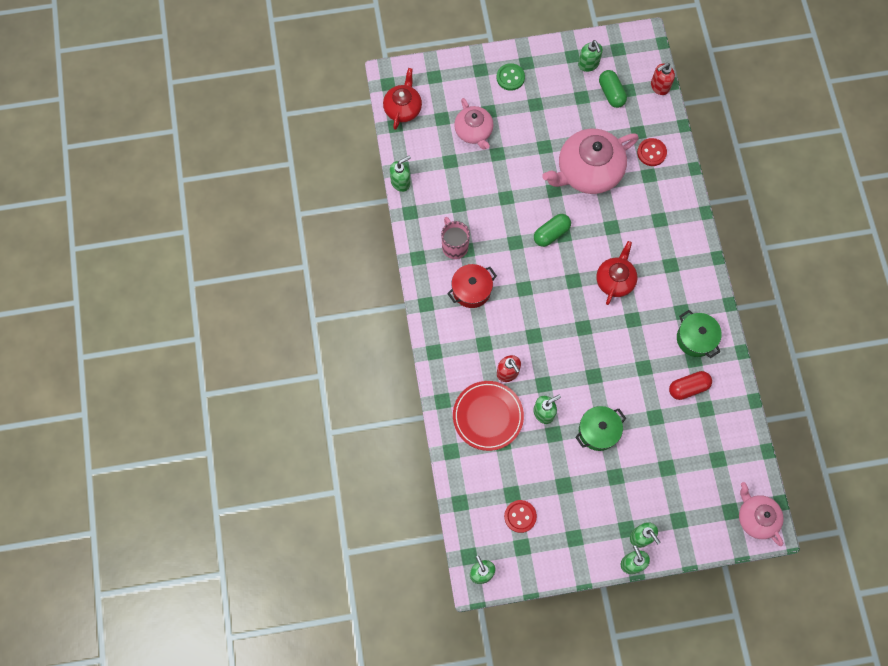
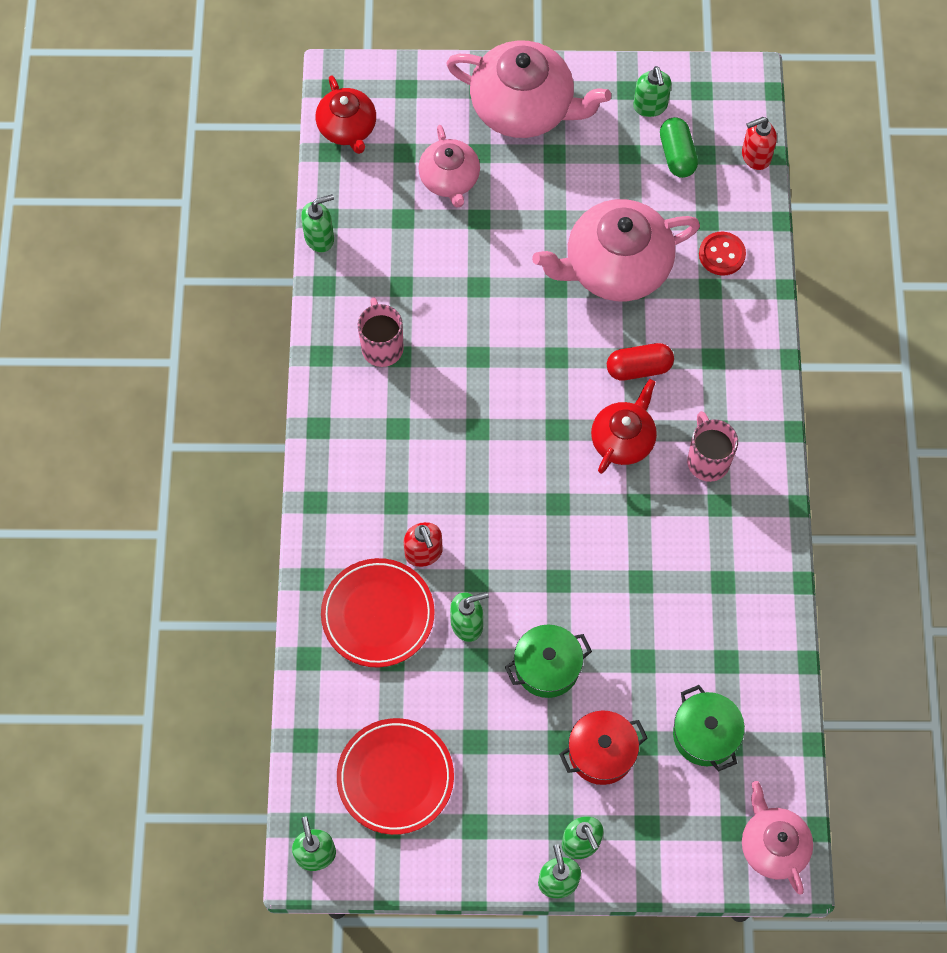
camera: 10 degrees right, 5 degrees down
(403, 108) = (347, 128): red teapot -> red teapot turned 135 degrees clockwise
(471, 290) = (394, 418): red pot -> red pot (601, 753)
(510, 77) = (524, 107): green button -> pink teapot
(520, 516) = (395, 777): red button -> red plate
(551, 233) = (537, 352): green capsule -> none
(669, 284) = (707, 460): none -> pink mug
(688, 387) = (705, 624): red capsule -> red capsule (639, 368)
(695, 338) = (732, 550): green pot -> green pot (705, 735)

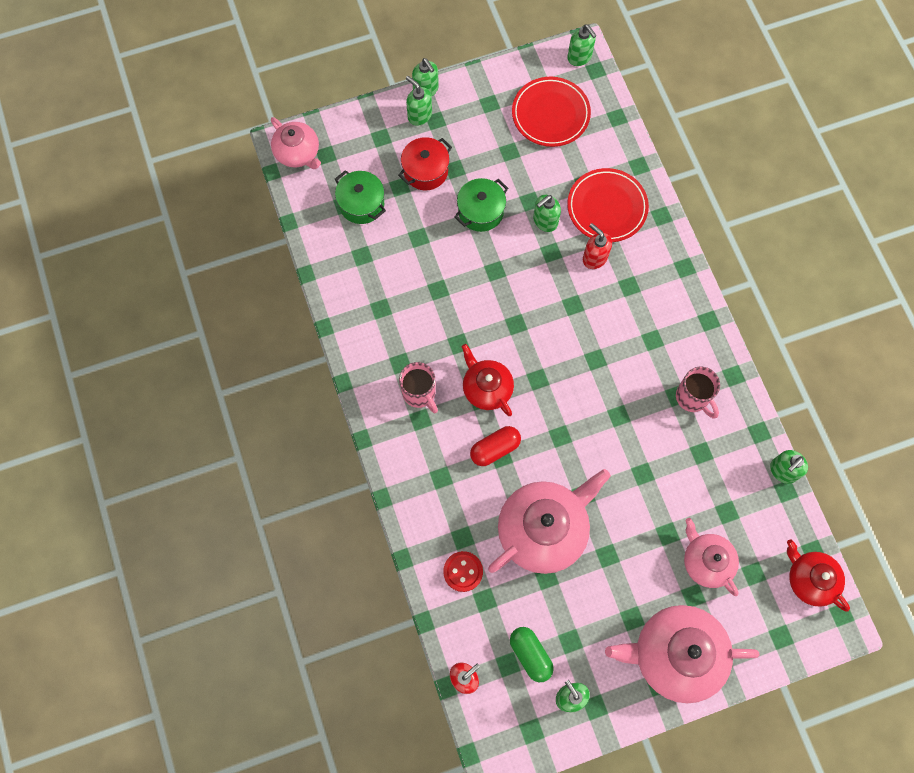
camera: 160 degrees right, 5 degrees up
(623, 439) = (486, 388): red teapot -> red teapot turned 135 degrees clockwise

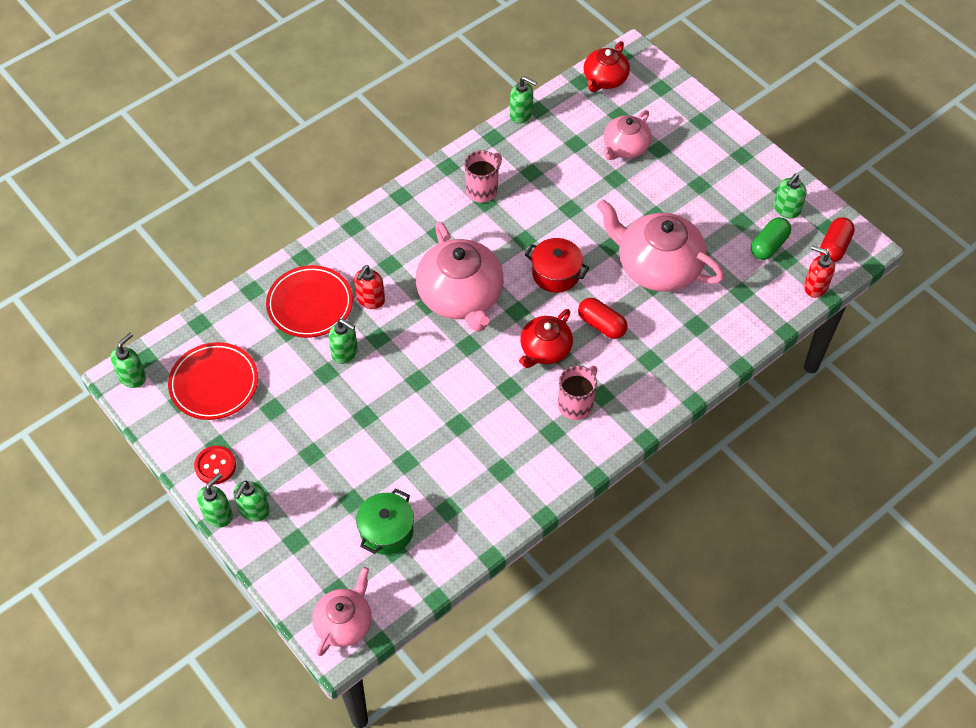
camera: 110 degrees left, 15 degrees down
(425, 171) = (323, 481): red pot -> red pot (556, 274)
(463, 571) = (726, 315): red button -> red button (215, 466)
(481, 211) = (354, 413): green pot -> none
(505, 724) = (834, 247): none -> red capsule
(675, 654) = (712, 149): pink teapot -> pink teapot (461, 296)

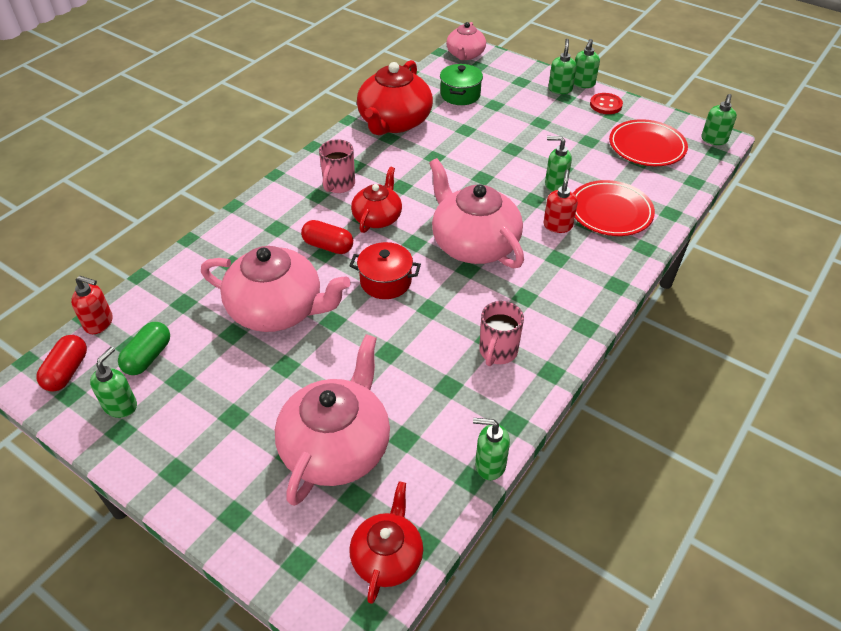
camera: 165 degrees right, 10 degrees down
(487, 496) = (394, 122): none -> red teapot
(625, 147) = (337, 447): pink teapot -> pink teapot, size x1.70

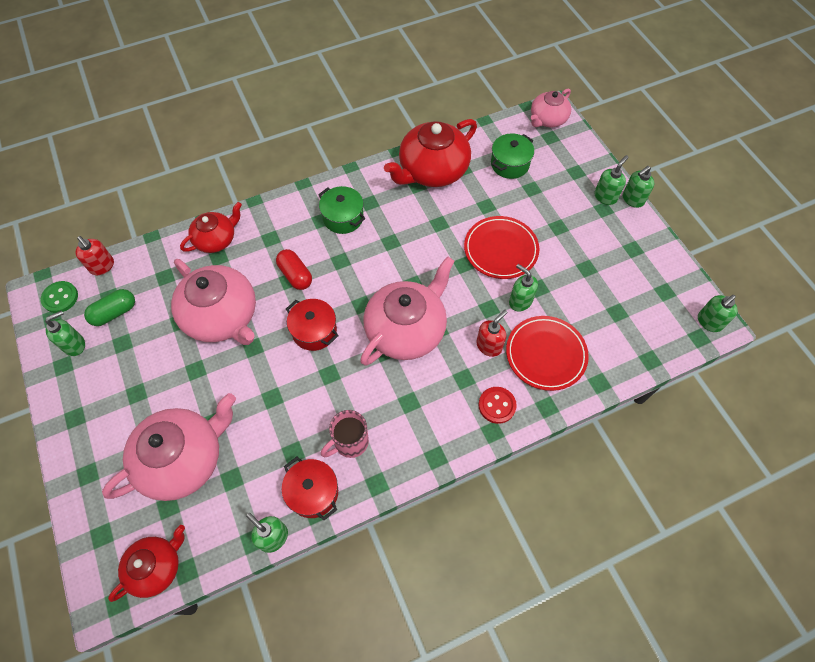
camera: 30 degrees right, 15 degrees up
(67, 371) = (60, 298): red capsule -> green button
(338, 185) = (343, 218): pink mug -> green pot
(377, 217) = (351, 265): red teapot -> red teapot (216, 239)
(474, 244) = (406, 330): pink teapot -> pink teapot turned 45 degrees clockwise
(497, 408) = (313, 492): none -> red pot
(605, 105) = (635, 234): red button -> red button (497, 405)
(647, 147) = (636, 300): red plate -> red plate (500, 250)

